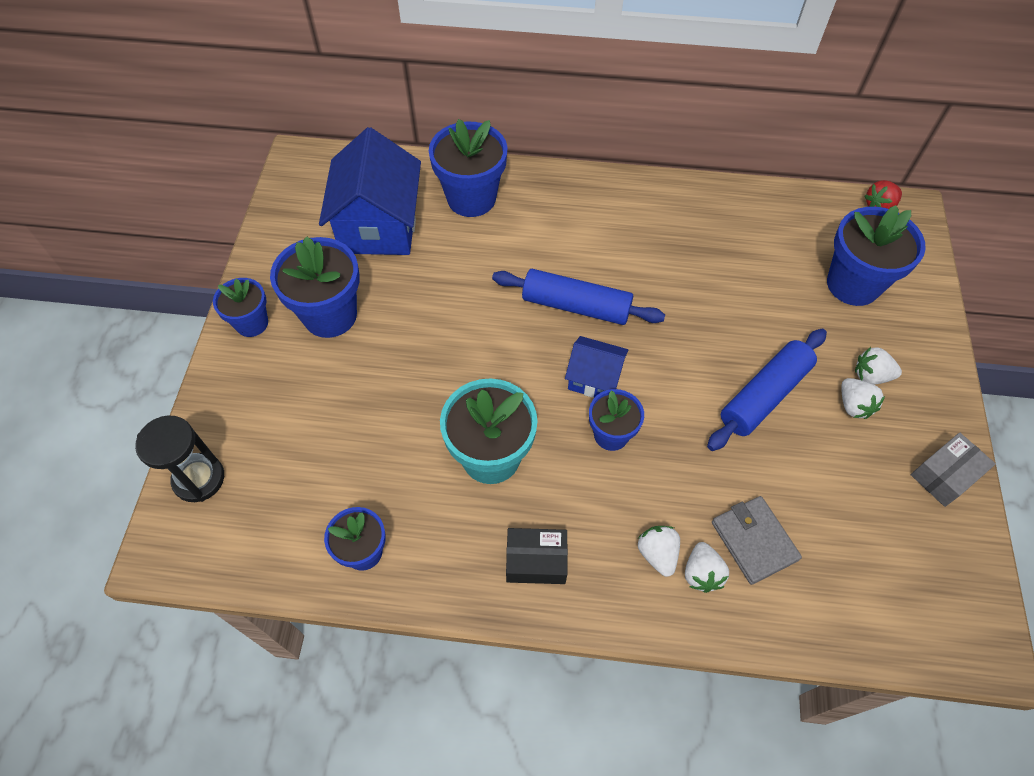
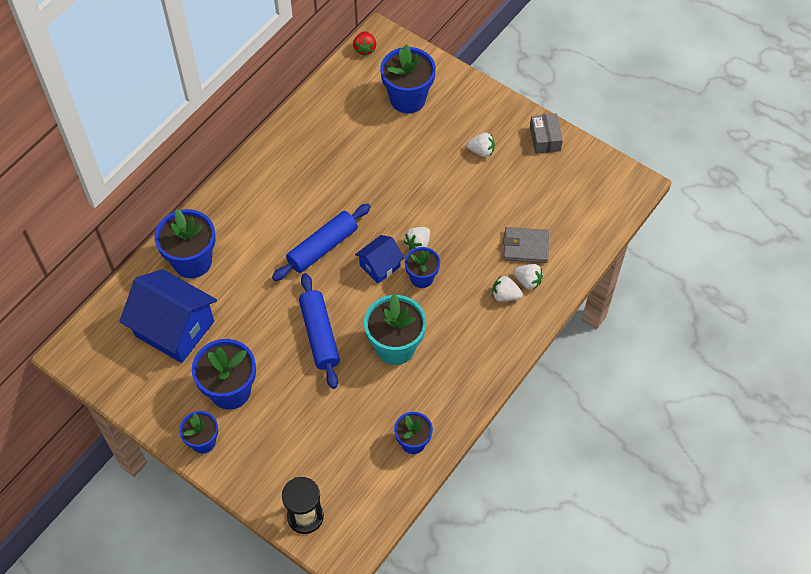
camera: 60 degrees left, 0 degrees up
(536, 561) = (473, 356): black box -> none
(764, 395) = (447, 188): blue rolling pin -> blue rolling pin (319, 335)
(871, 376) = (469, 131): white strawberry -> white strawberry (418, 244)

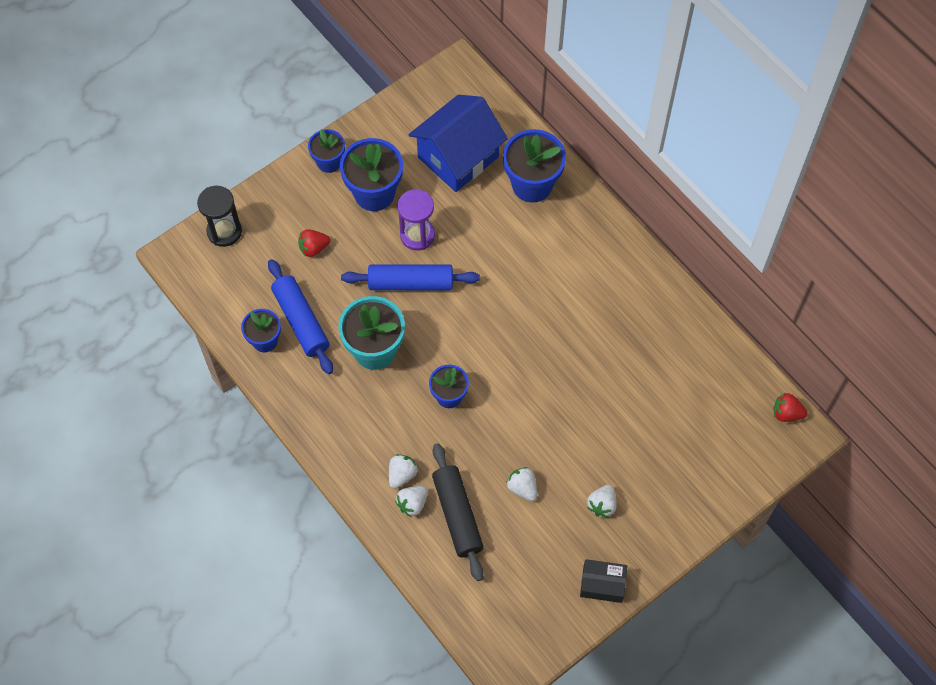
camera: 105 degrees right, 5 degrees up
(268, 342) = (417, 235): none -> purple hourglass
(303, 428) = (314, 248): none -> red strawberry
(322, 247) = (515, 307): blue rolling pin -> blue rolling pin (301, 321)
(380, 266) = (476, 358): blue house -> none
(407, 99) = (698, 443): blue flower pot -> none
(418, 244) = (493, 403): white strawberry -> white strawberry (522, 488)
(525, 247) = (457, 515): grey wallet -> black rolling pin
(545, 139) = (602, 584): grey box -> black box

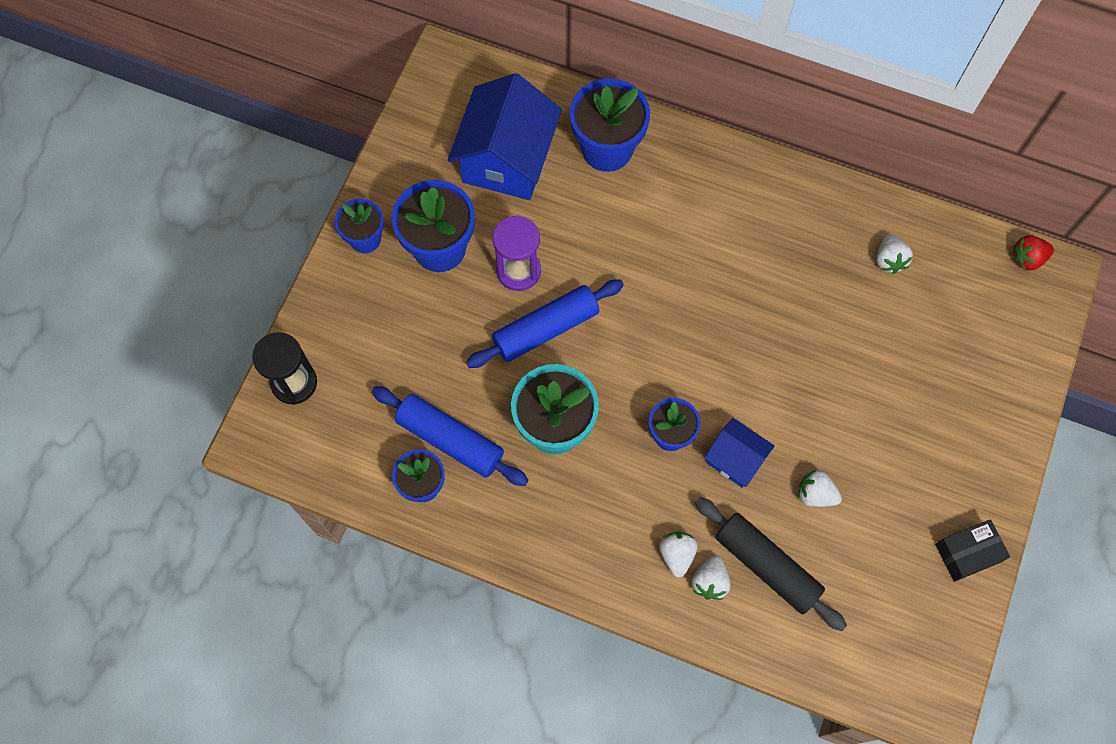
camera: 30 degrees left, 5 degrees up
(314, 248) = (411, 347): red strawberry -> none
(482, 435) = (735, 459): none -> blue house
(602, 505) = (909, 465): white strawberry -> white strawberry (889, 260)

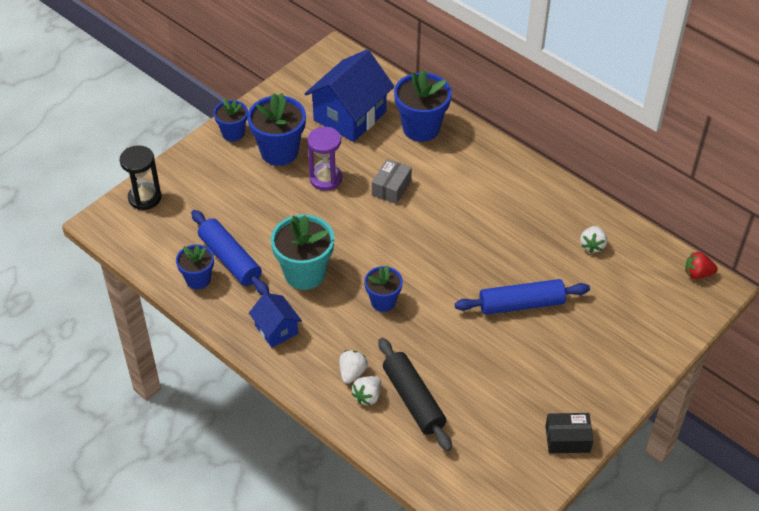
camera: 20 degrees right, 20 degrees down
(546, 329) = (327, 216): blue rolling pin -> blue rolling pin (521, 304)
(608, 256) = (391, 188): none -> grey box
(735, 459) = (422, 329): blue house -> blue house (276, 329)
(815, 494) = (470, 368): white strawberry -> none

